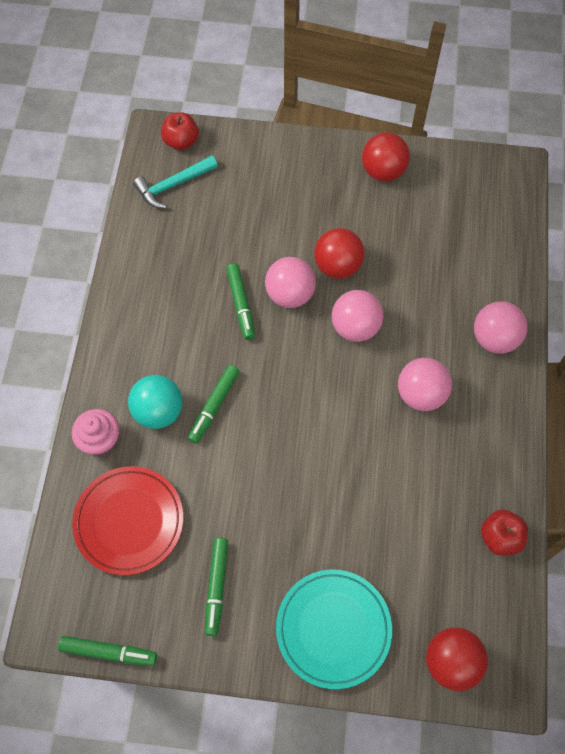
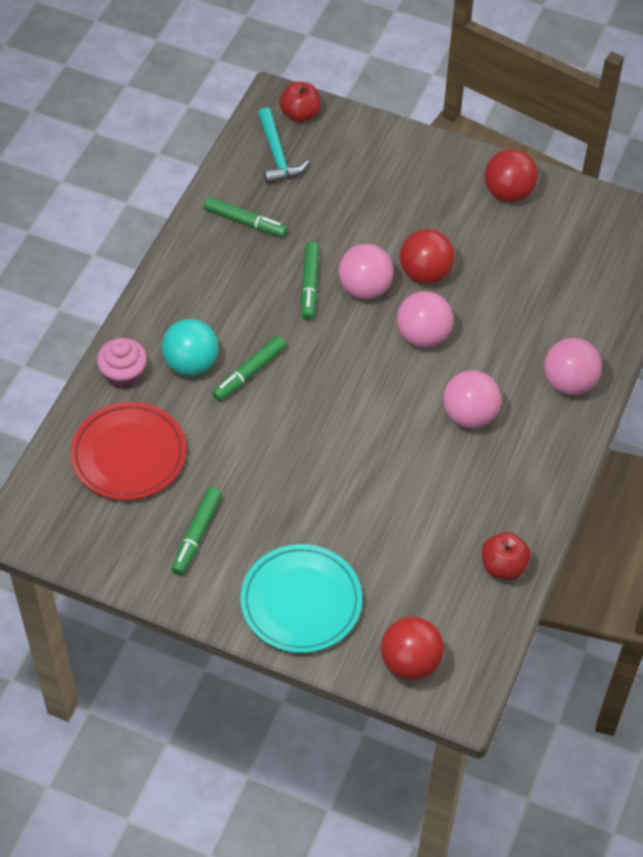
camera: 15 degrees right, 10 degrees down
(108, 652) = (72, 562): green marker -> green marker (245, 222)
(173, 185) = (277, 155): turquoise hammer -> turquoise hammer turned 90 degrees counterclockwise

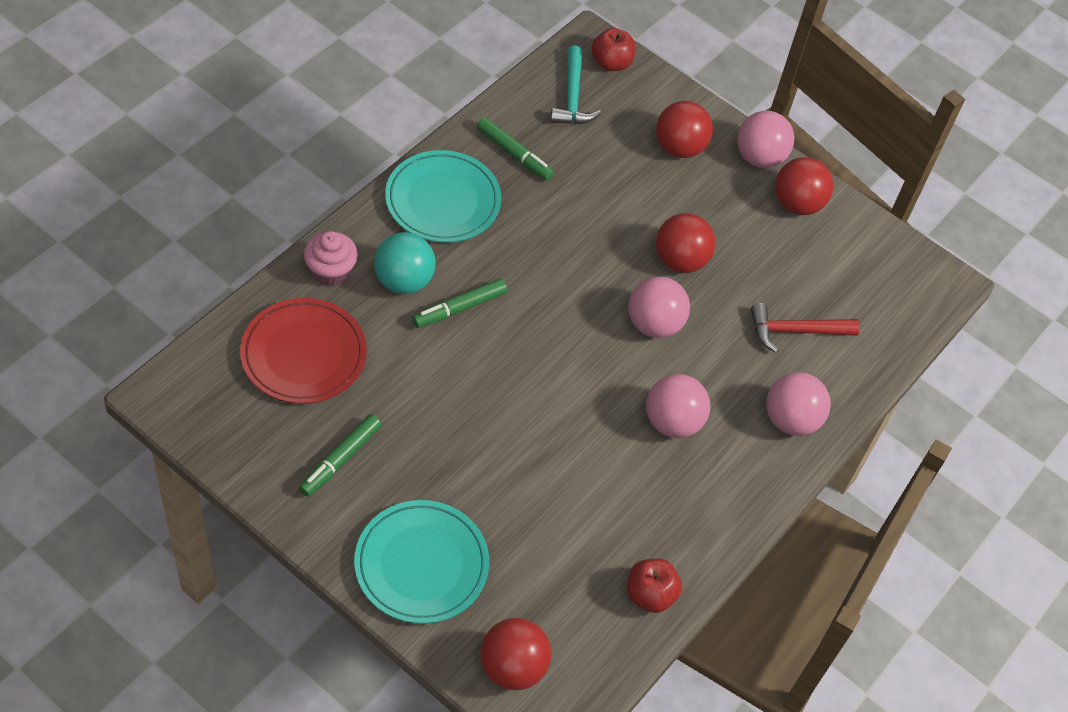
camera: 10 degrees right, 0 degrees up
(198, 283) = (443, 201): none -> turquoise plate
(310, 285) = (556, 237): green marker -> none
(365, 288) = (611, 257): pink ball -> pink ball (759, 157)
(388, 173) = (679, 148): none -> red ball
(546, 305) = (795, 331): none -> red hammer

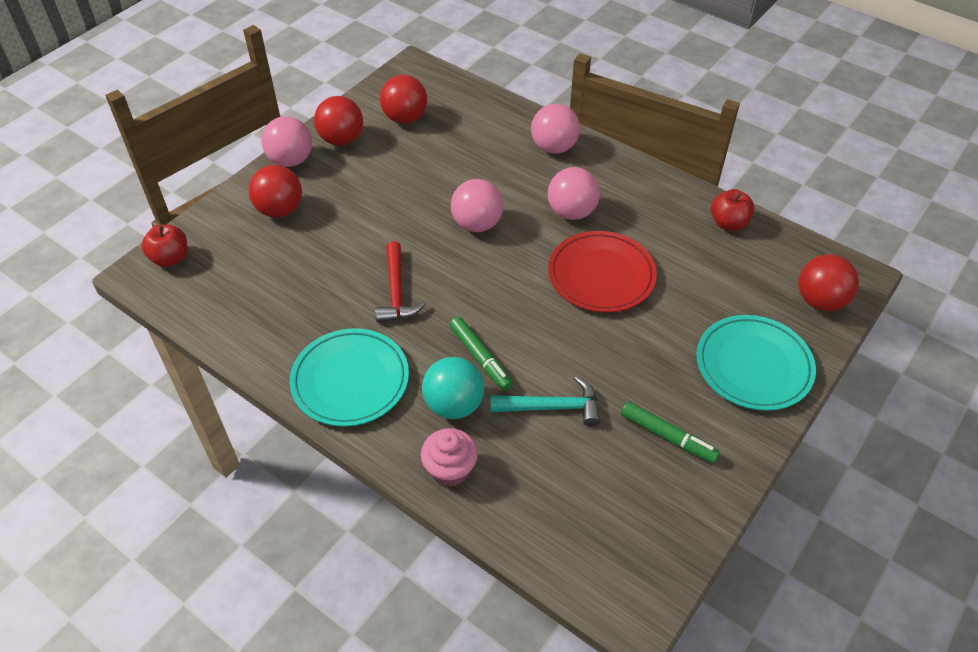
camera: 85 degrees left, 5 degrees down
(304, 355) = (557, 481): red plate -> red plate (601, 275)
(514, 154) = (288, 327): green marker -> none
(572, 97) = (213, 286): turquoise hammer -> turquoise hammer (552, 407)
(680, 260) = (408, 208): red ball -> red ball (405, 118)
(795, 331) = (470, 143): red hammer -> red hammer (396, 292)

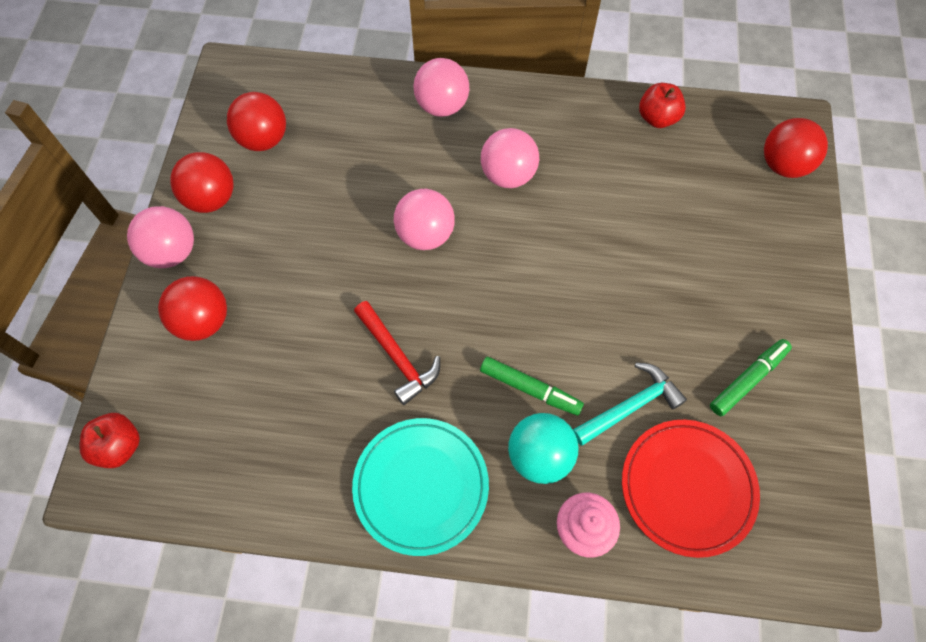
camera: 30 degrees left, 15 degrees up
(601, 275) = (581, 235): red plate -> red plate (687, 488)
(668, 437) = (748, 379): green marker -> green marker turned 45 degrees counterclockwise
(753, 366) = (771, 264): turquoise plate -> none

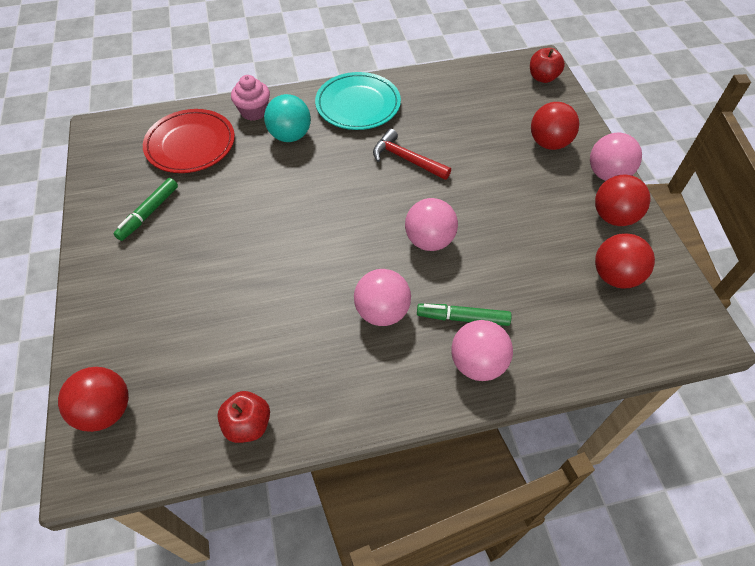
camera: 160 degrees right, 10 degrees down
(530, 389) = (308, 166): green marker -> green marker (463, 318)
(630, 406) = (235, 175): turquoise hammer -> none

